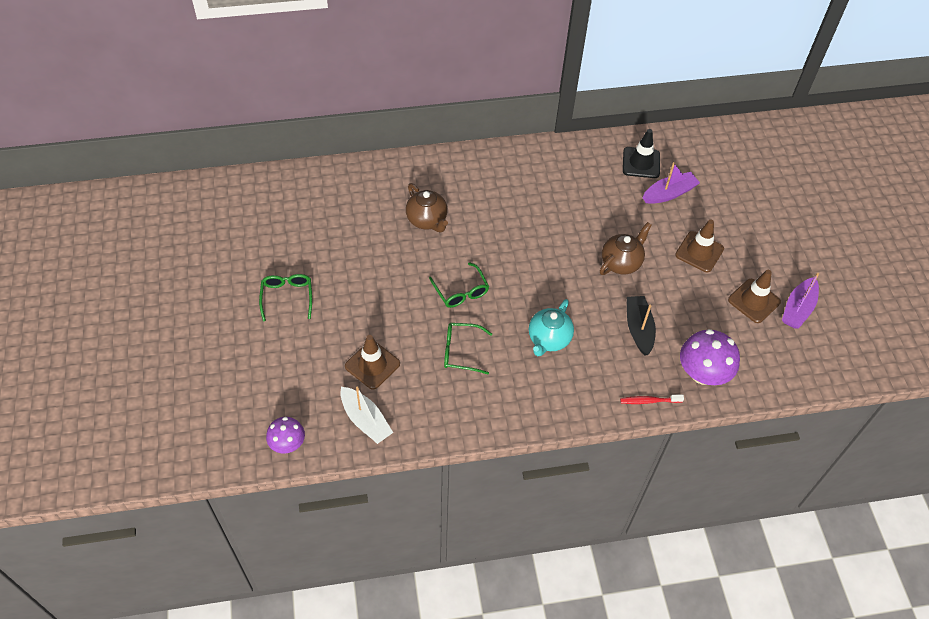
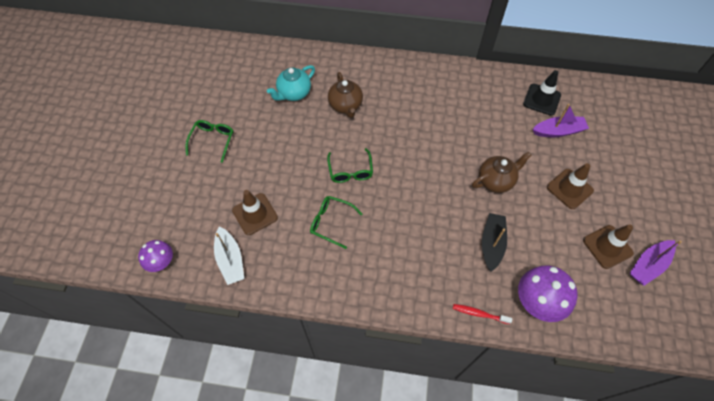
camera: 20 degrees right, 5 degrees up
(548, 339) = (409, 232): turquoise teapot -> turquoise teapot (294, 93)

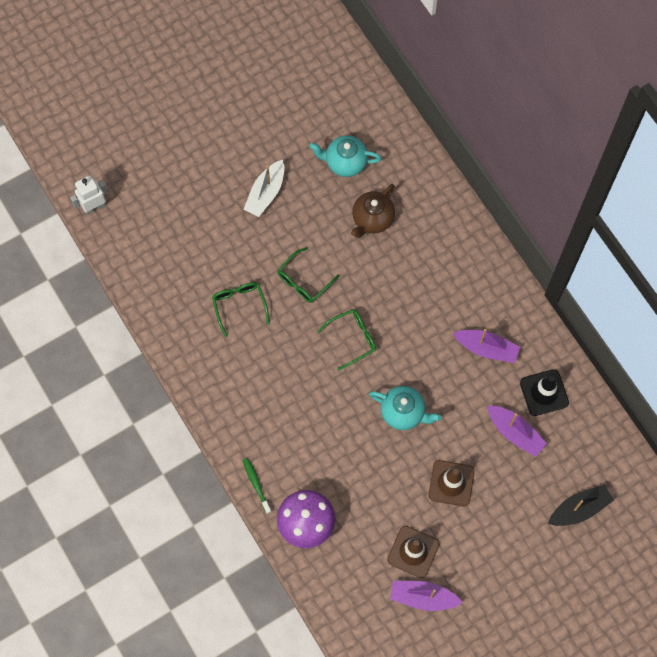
camera: 50 degrees right, 10 degrees up
(161, 262) = (94, 207): purple mushroom -> white robot
(212, 140) = (233, 140): green glasses -> green glasses (352, 339)
(230, 260) = (140, 256): white boat -> white boat (266, 193)
(255, 214) = (195, 239): brown traffic cone -> none
(479, 314) = (256, 484): red toothbrush -> green toothbrush
(487, 107) = (486, 348): none -> purple boat
(491, 244) = (331, 452): black boat -> black boat (579, 508)
(496, 181) = (403, 412): brown teapot -> turquoise teapot

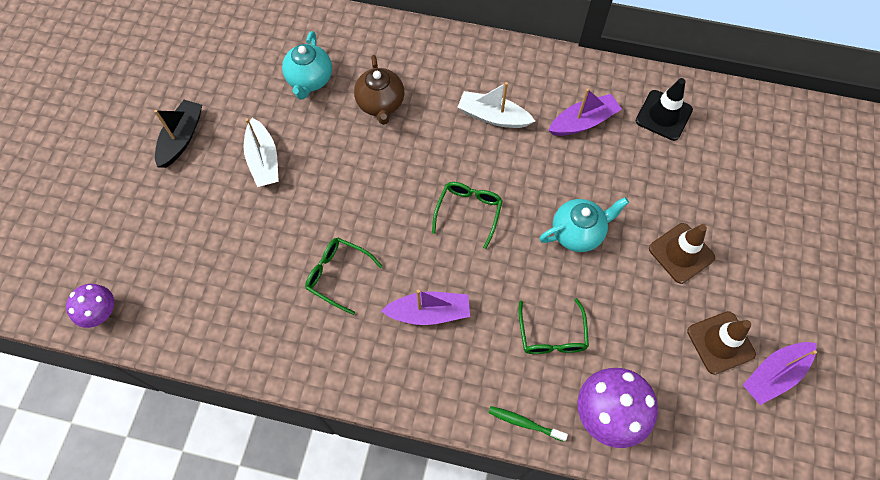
camera: 45 degrees left, 5 degrees down
(94, 207) = (101, 312): white robot -> purple mushroom
(304, 281) = (374, 202): green glasses -> green glasses (552, 335)
(345, 162) = (310, 80): turquoise teapot -> turquoise teapot turned 45 degrees counterclockwise
(433, 292) = (493, 116): none -> white boat
(515, 433) = (679, 165): purple boat -> purple boat (429, 312)
(579, 508) = (793, 177): black boat -> black boat (181, 138)

